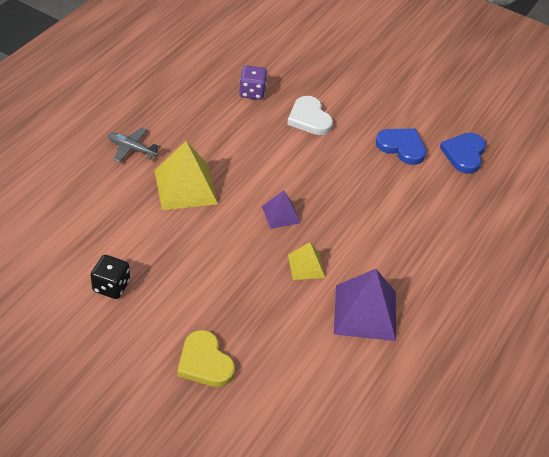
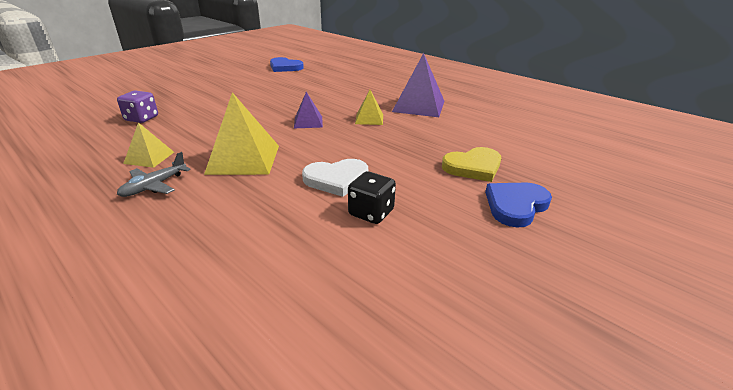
camera: 75 degrees left, 15 degrees down
(176, 128) = (149, 157): none -> yellow pyramid
(309, 118) = (203, 102): white heart -> white heart (336, 179)
(402, 147) = (264, 80): blue heart -> blue heart (515, 206)

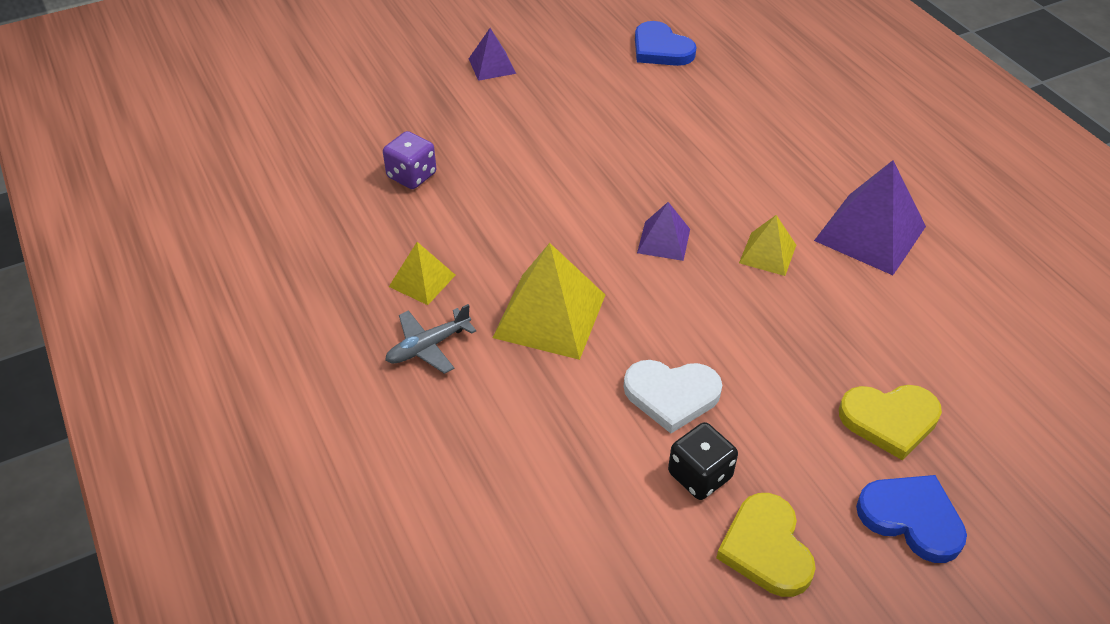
camera: 20 degrees right, 15 degrees up
(192, 79) = (492, 66): none -> purple pyramid
(435, 240) = (766, 548): none -> yellow heart
(515, 206) = (911, 518): blue heart -> blue heart turned 60 degrees clockwise

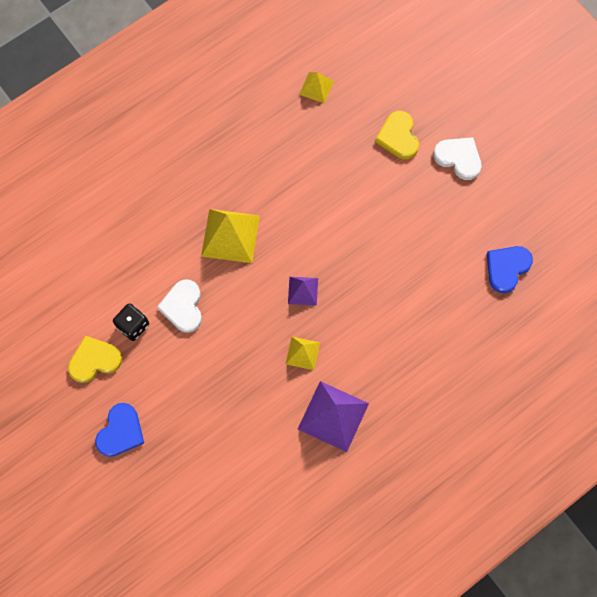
camera: 80 degrees right, 25 degrees up
(411, 176) = (333, 135): purple dice -> none
(422, 280) = (245, 163): yellow pyramid -> yellow pyramid (316, 87)
(428, 346) = (197, 178): grey plane -> none
(492, 66) = (458, 158): purple pyramid -> white heart
(889, 420) = (183, 423): yellow heart -> yellow heart (398, 137)

